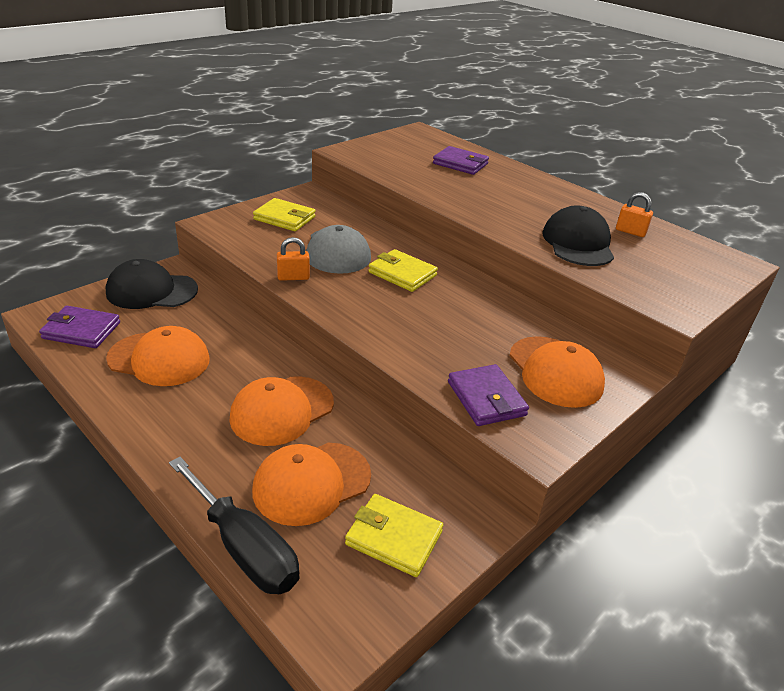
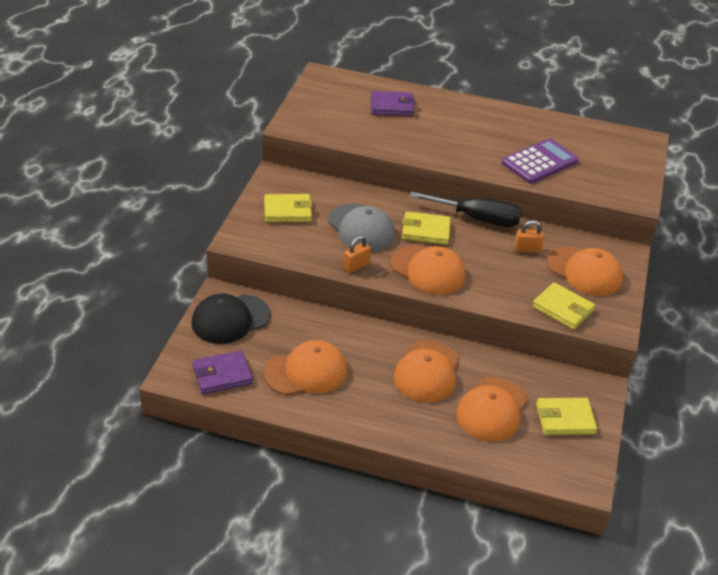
camera: 30 degrees left, 5 degrees up
(244, 547) = (494, 463): black screwdriver -> black screwdriver (477, 219)
(364, 306) = (428, 270): none -> orange cap
(486, 399) = (563, 309): purple wallet -> yellow wallet
(578, 243) = (539, 162): black cap -> purple calculator
(630, 232) = (563, 137): orange padlock -> orange padlock (527, 249)

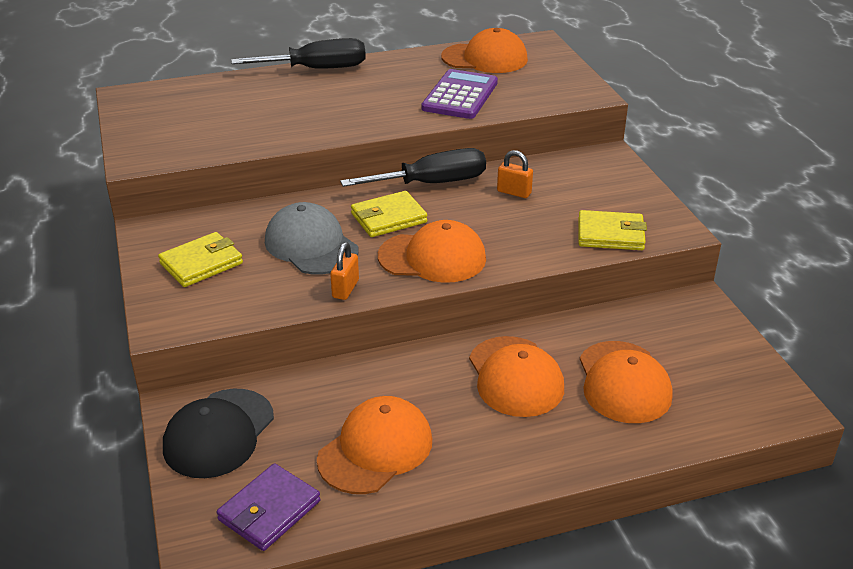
camera: 30 degrees left, 5 degrees down
(361, 228) = (311, 245): grey cap -> grey cap turned 150 degrees counterclockwise
(392, 106) = (243, 98): purple wallet -> none
(460, 102) = (317, 69): none -> black screwdriver
(527, 249) = (514, 192): orange padlock -> orange padlock turned 60 degrees clockwise
(565, 419) = (703, 354): yellow wallet -> none
(584, 271) = (592, 190): orange cap -> orange cap (485, 58)

